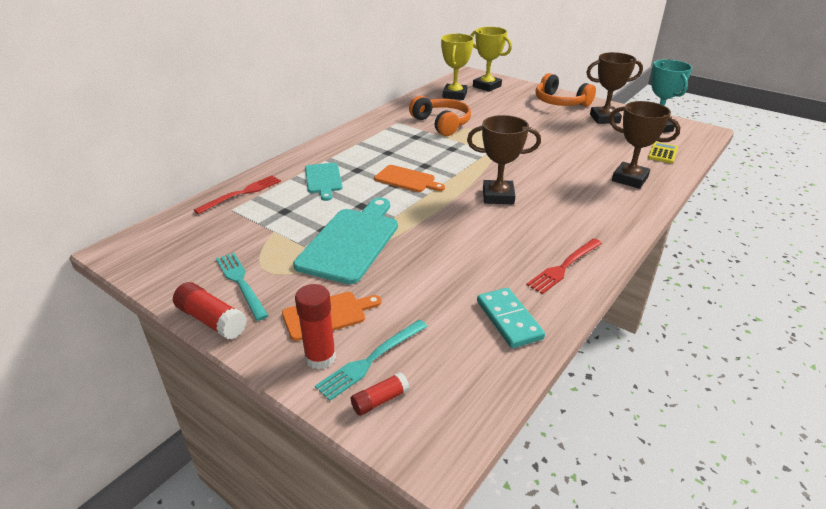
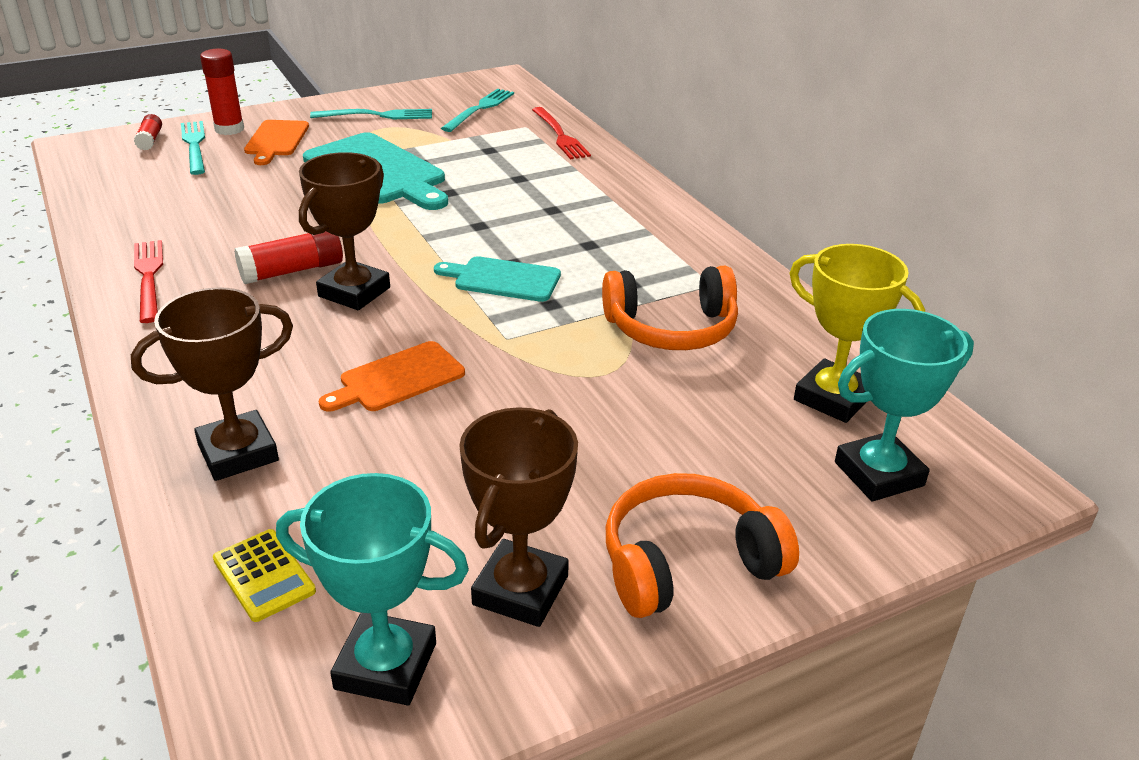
camera: 115 degrees right, 0 degrees up
(202, 238) = (480, 109): none -> turquoise fork
(211, 320) = (339, 100): red glue stick -> red glue stick (292, 271)
(323, 180) = (546, 184): turquoise cutting board -> turquoise cutting board (503, 279)
(407, 179) = (484, 238): orange cutting board -> orange cutting board (397, 379)
(487, 86) = (879, 474): yellow trophy -> turquoise trophy
(509, 320) = (134, 214): turquoise domino -> none

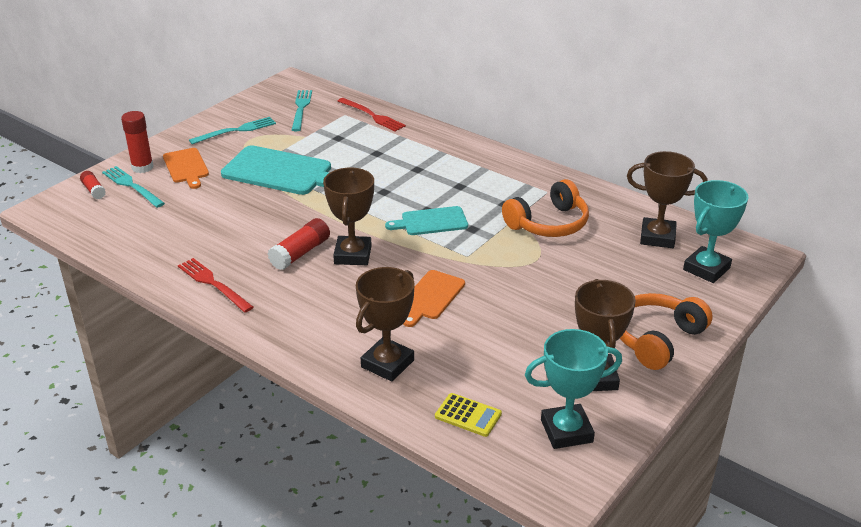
camera: 25 degrees left, 0 degrees up
(833, 398) = (657, 237): yellow trophy -> brown trophy

